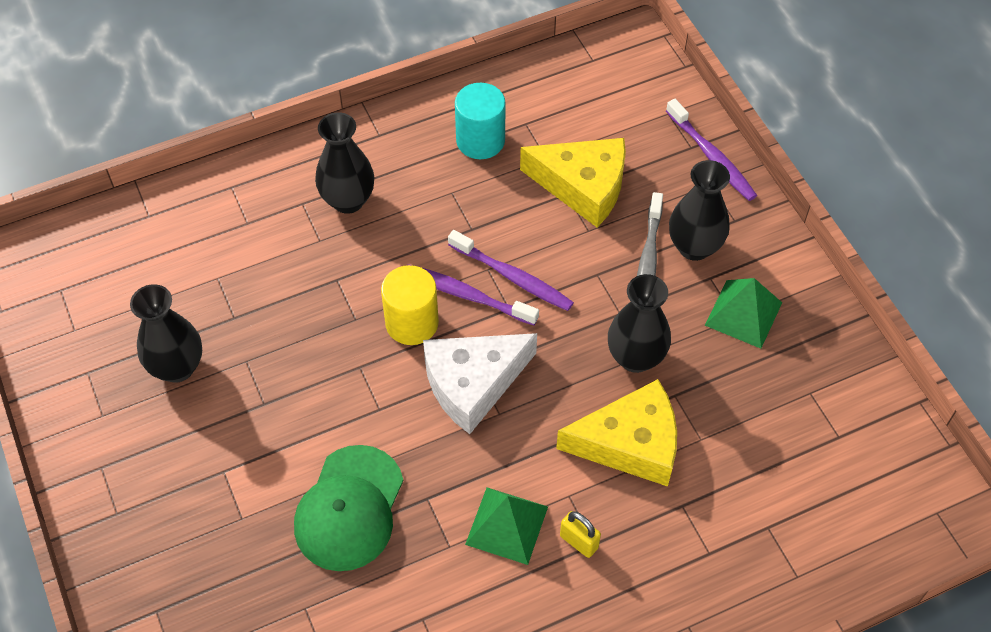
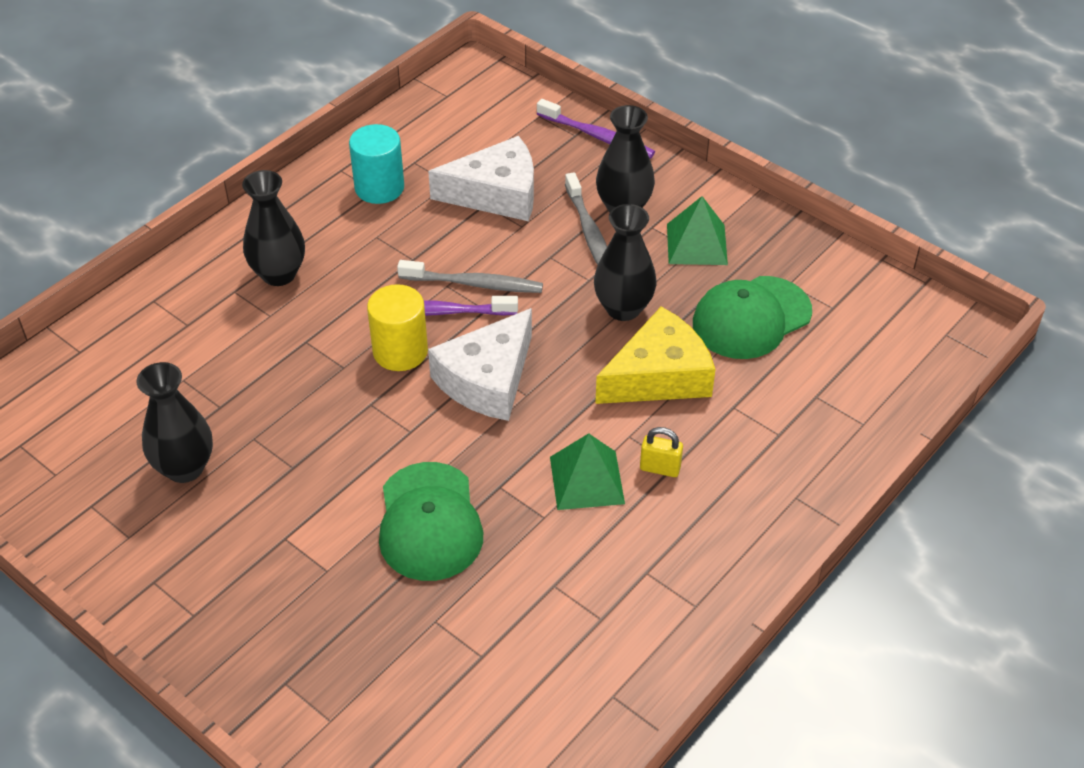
camera: 25 degrees left, 10 degrees down
(512, 277) = (474, 284): purple toothbrush -> grey toothbrush
(583, 186) = (496, 194): yellow cheese -> white cheese
(752, 416) = (751, 318): none -> green cap

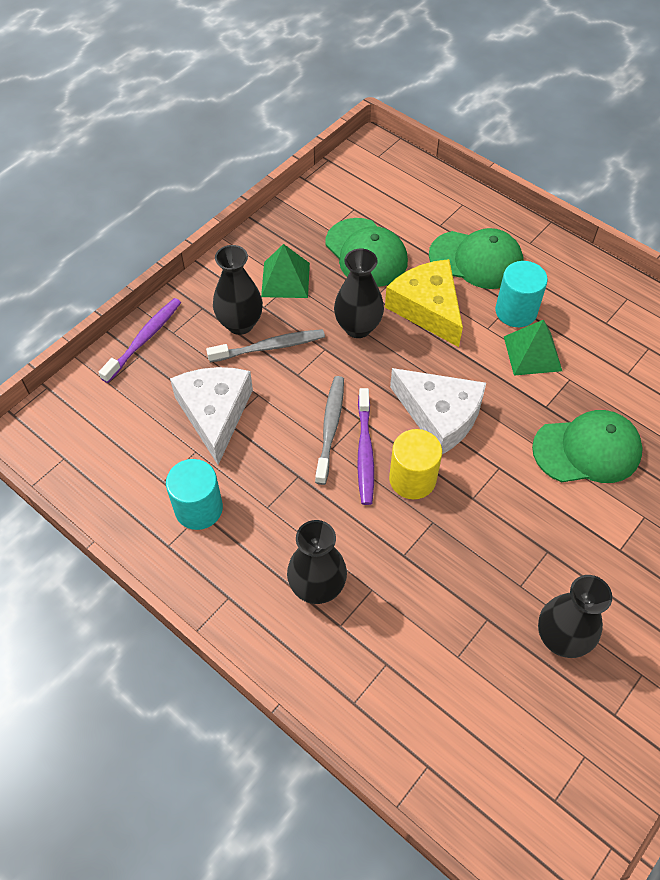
camera: 90 degrees left, 10 degrees up
(660, 468) = (516, 311): yellow padlock -> turquoise cylinder
(752, 432) = (476, 260): none -> green cap

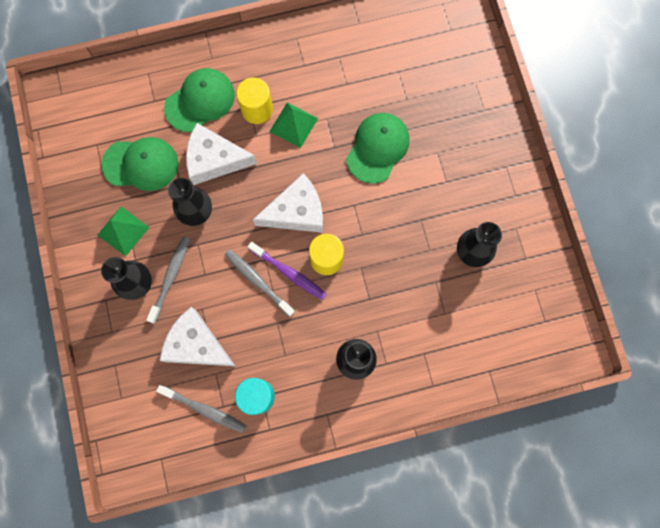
camera: 55 degrees left, 20 degrees up
(144, 339) = (103, 354): purple toothbrush -> none
(147, 465) = (204, 409): none -> grey toothbrush
(427, 308) = (214, 159): yellow cheese -> white cheese
(516, 311) = (257, 109): turquoise cylinder -> yellow cylinder

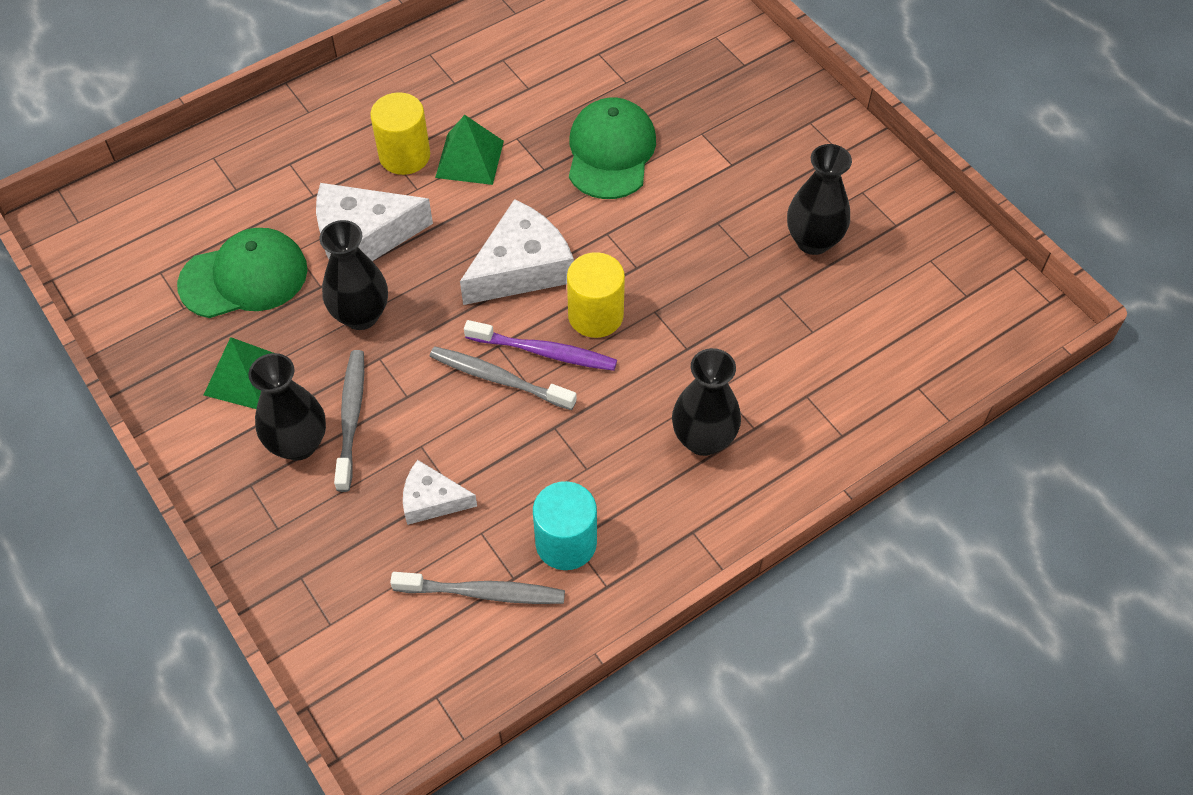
camera: 20 degrees left, 20 degrees down
(196, 344) = (432, 500): white cheese -> white cheese, size x0.57
(200, 101) = (310, 169): green cap -> none

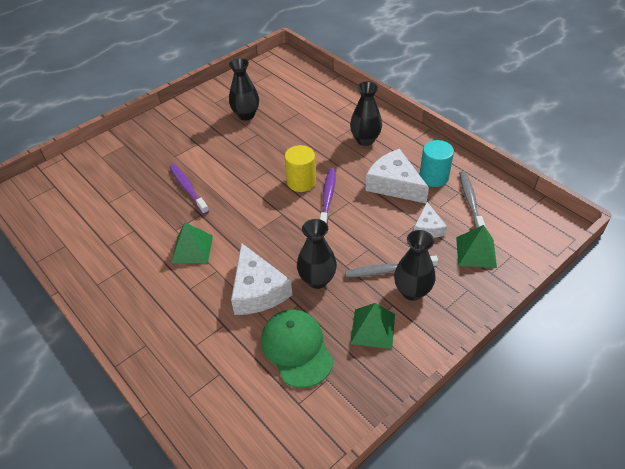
camera: 95 degrees left, 10 degrees down
(353, 565) = (476, 252): none -> green pyramid
(404, 156) = (189, 281): yellow cylinder -> none
(499, 379) = (348, 213): grey toothbrush -> none
(521, 267) = (273, 214): white cheese -> white cheese (394, 184)
(610, 152) = (188, 188): green cap -> purple toothbrush

